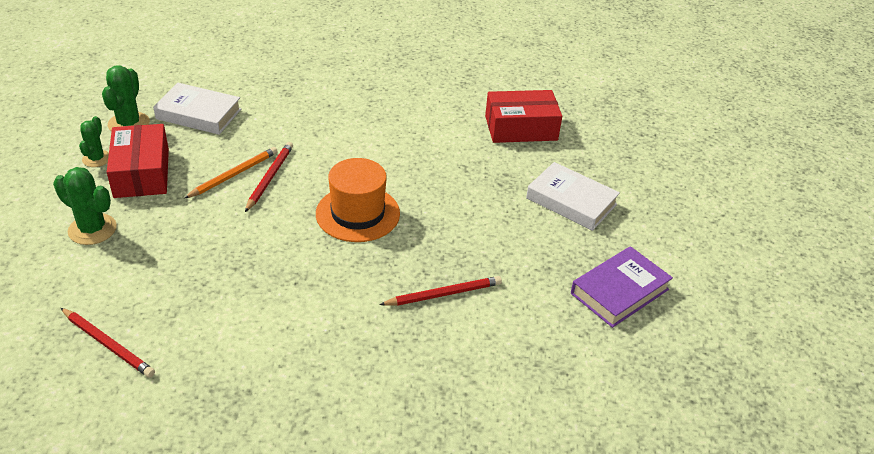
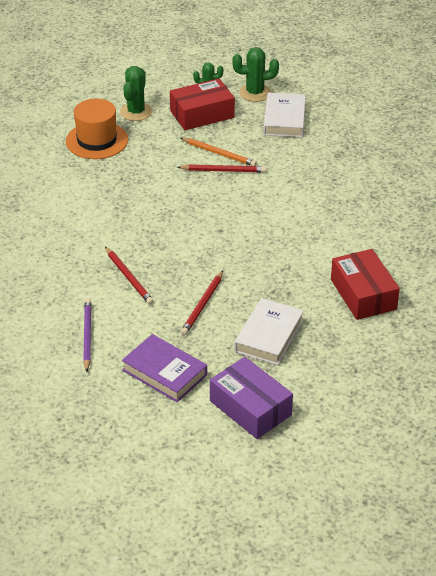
camera: 80 degrees right, 0 degrees up
(108, 344) = (39, 147): red pencil -> red pencil (203, 305)
(357, 213) = (201, 221): orange hat -> orange hat (97, 140)
(546, 351) = (87, 336): none -> purple pencil
(678, 236) = (250, 408): none -> purple box

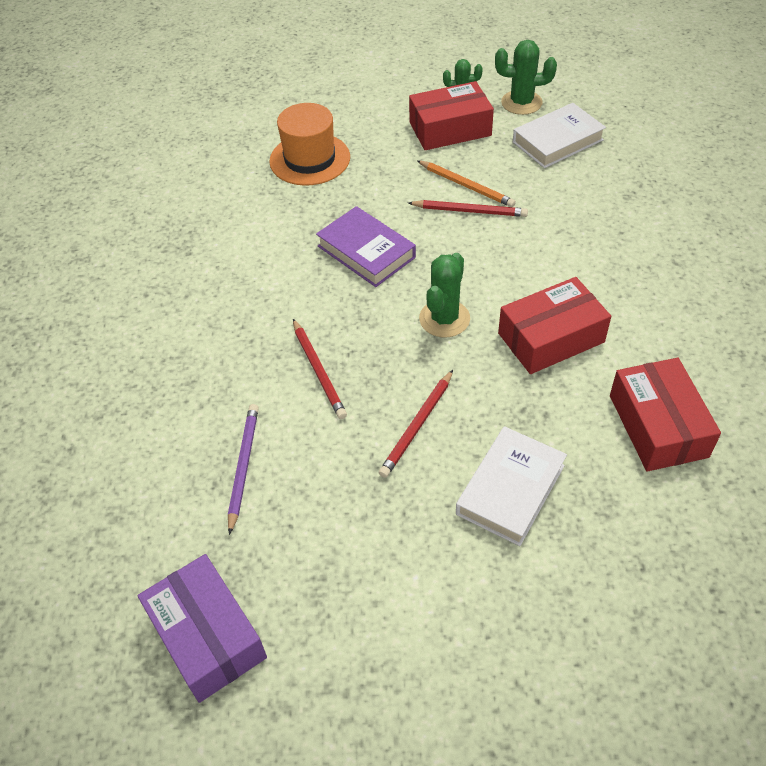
camera: 10 degrees right, 10 degrees up
(136, 112) = (366, 122): green cactus -> green cactus (444, 319)
(164, 372) = (346, 544): purple book -> purple book (366, 252)
(250, 408) = (470, 627): purple box -> purple box (207, 636)
(284, 119) = (557, 141): white book -> white book turned 45 degrees clockwise
(289, 248) = (551, 338): none -> red box

